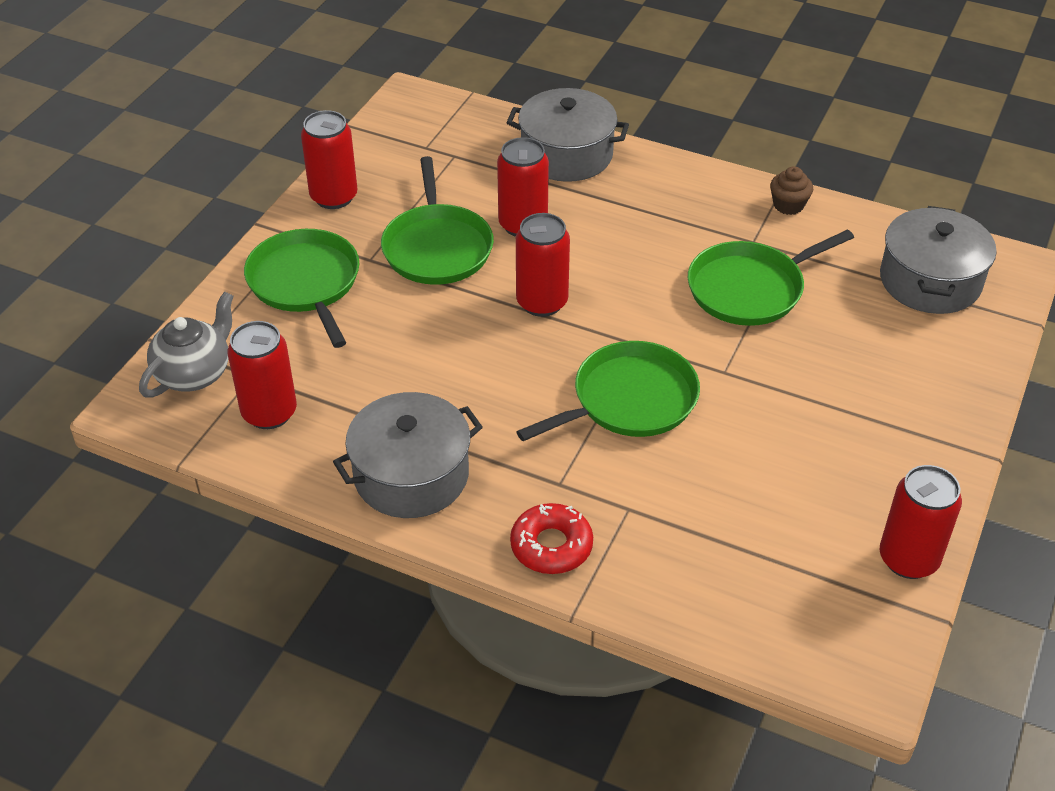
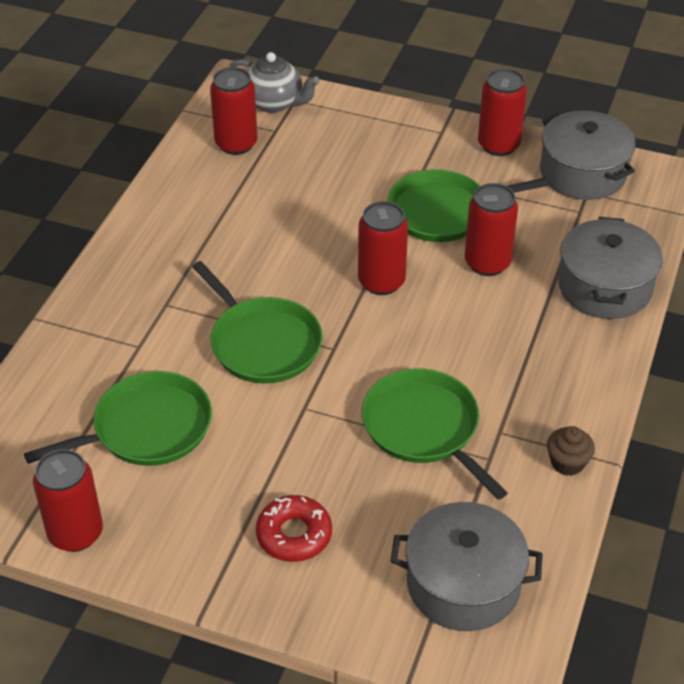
camera: 85 degrees right, 0 degrees up
(305, 283) = (383, 143): green pan -> green pan (146, 428)
(411, 475) = (174, 222): grey pot -> grey pot (583, 173)
(551, 546) = (101, 303): red donut -> red donut (294, 535)

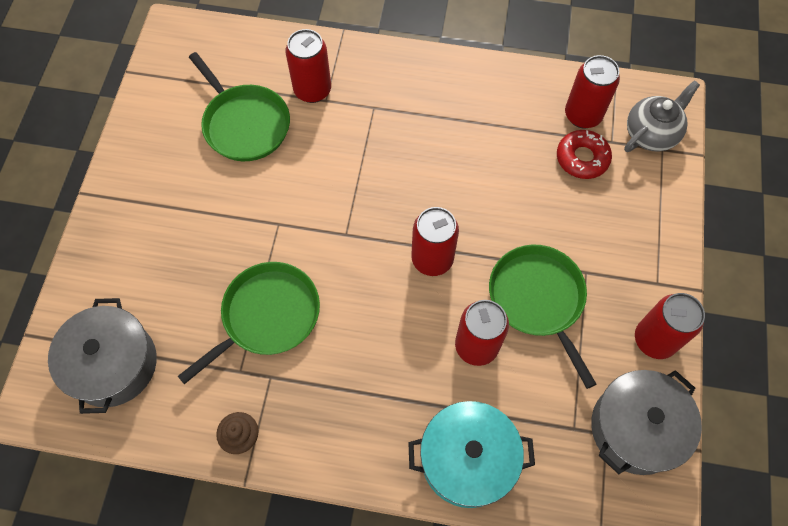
camera: 80 degrees right, 20 degrees up
(75, 533) = (147, 104): red can -> red can (312, 90)
(262, 343) = (343, 182): green pan -> none
(274, 103) = (651, 134): grey teapot -> grey teapot turned 150 degrees counterclockwise
(294, 535) = (153, 238): red donut -> red donut (582, 158)
(605, 287) = (467, 459): grey pot -> turquoise pot

